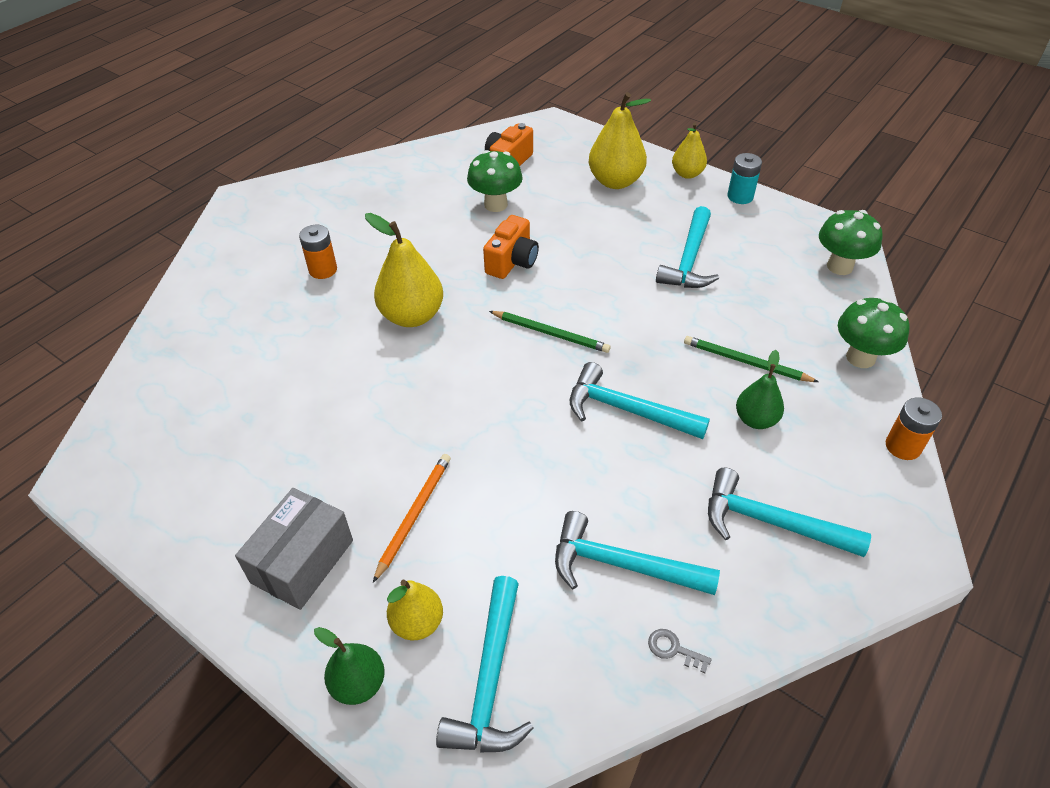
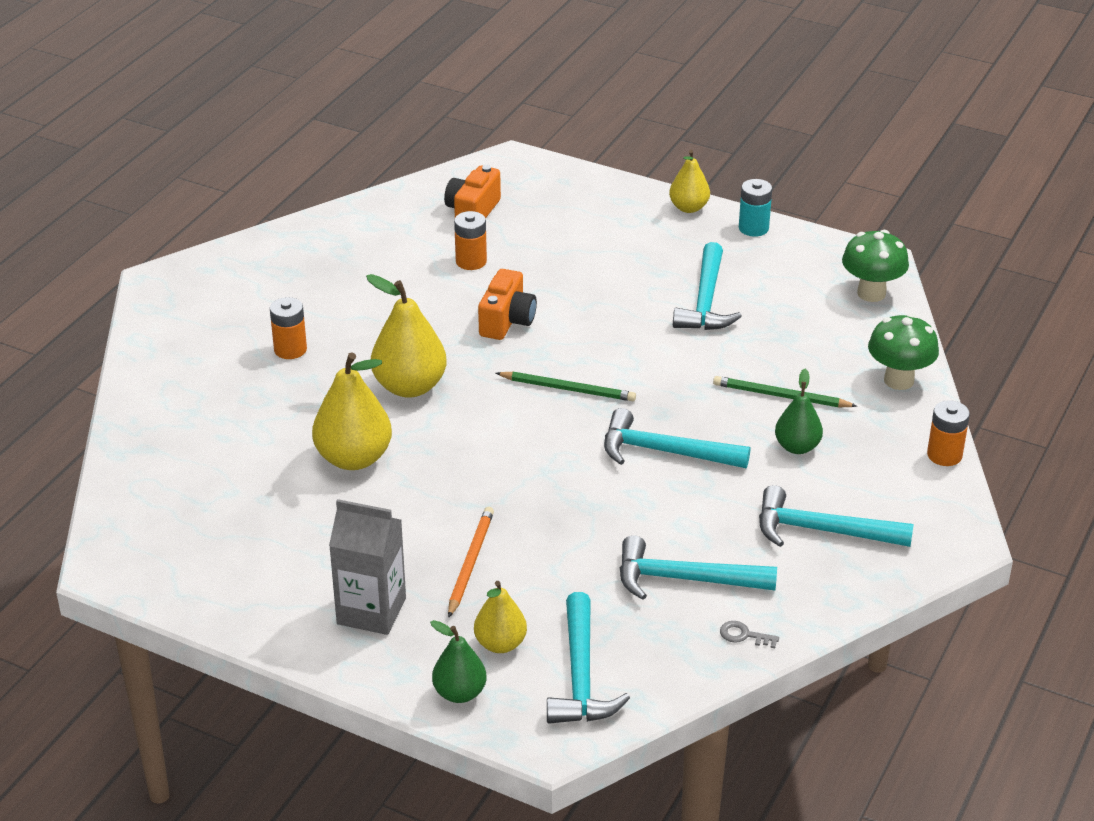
camera: 10 degrees left, 10 degrees down
(302, 561) = (371, 611): grey box -> grey carton
(496, 204) = (471, 261): green mushroom -> orange battery
(615, 181) = (606, 223): yellow pear -> yellow pear (354, 458)

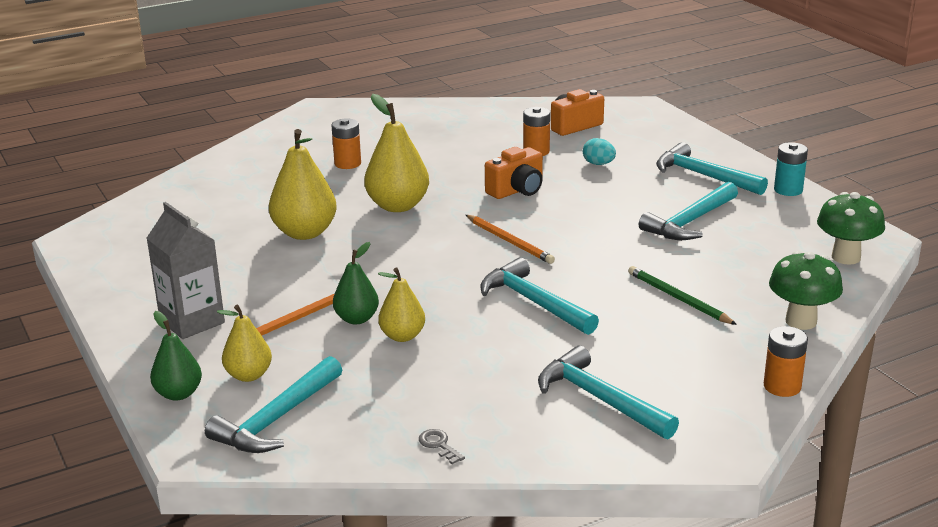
camera: 35 degrees right, 10 degrees down
(550, 257) = (598, 164): none -> turquoise egg
(567, 389) = (509, 241): green pencil -> orange pencil
(685, 579) = (441, 388): turquoise hammer -> turquoise hammer (703, 176)
(688, 208) = (747, 164): yellow pear -> yellow pear (402, 336)
(797, 447) = (650, 336): green pear -> green pear (356, 319)

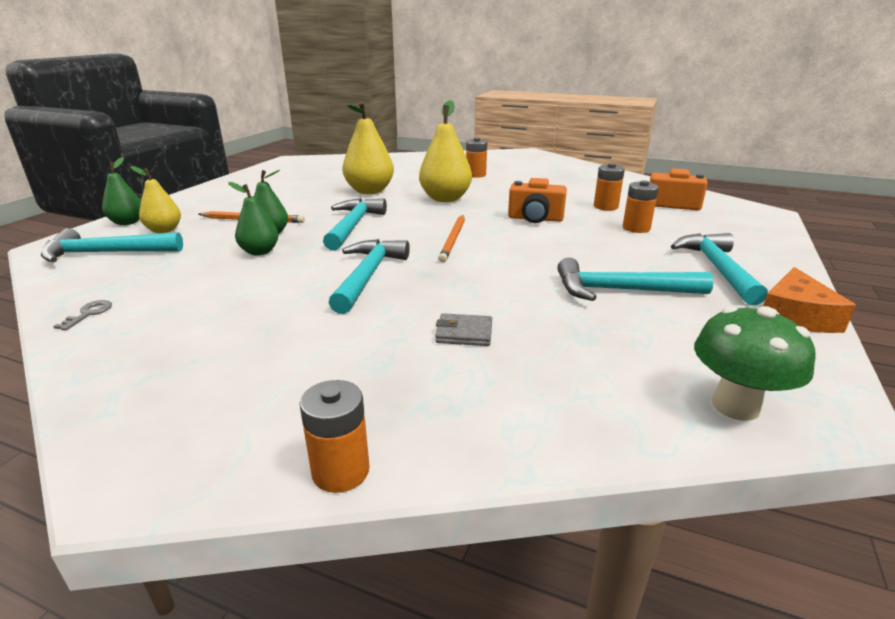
camera: 50 degrees right, 0 degrees up
(192, 321) = (223, 201): grey carton -> none
(402, 336) = (260, 252): yellow pear -> green pear
(598, 164) = (636, 228): turquoise egg -> orange battery
(600, 399) = (216, 358): turquoise hammer -> turquoise hammer (353, 226)
(678, 299) = (464, 333): green pencil -> grey wallet
(788, 190) = (795, 315): turquoise battery -> orange cheese
(801, 321) = (524, 427): green mushroom -> none

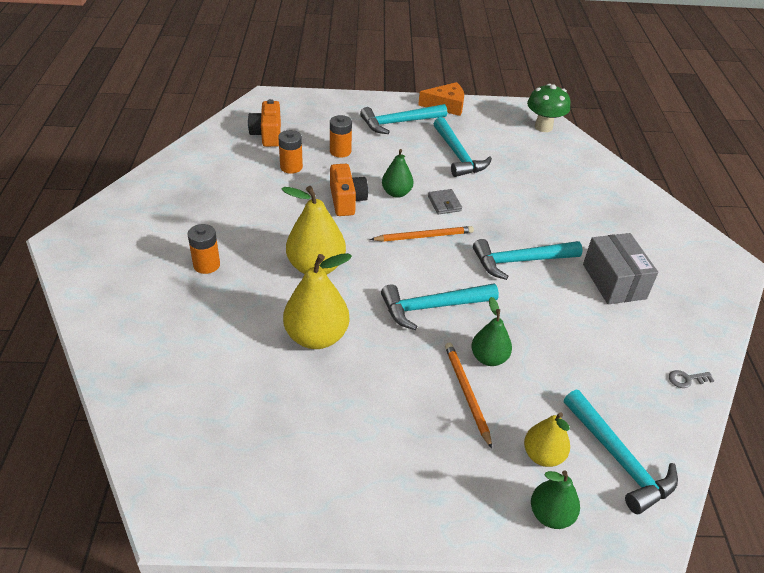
camera: 115 degrees left, 15 degrees up
(260, 252) = (530, 343): green pear -> green pear (396, 193)
(267, 323) = (614, 281): none -> grey box
(340, 471) = (673, 212): orange battery -> none
(464, 333) = (553, 202): grey wallet -> grey wallet (444, 203)

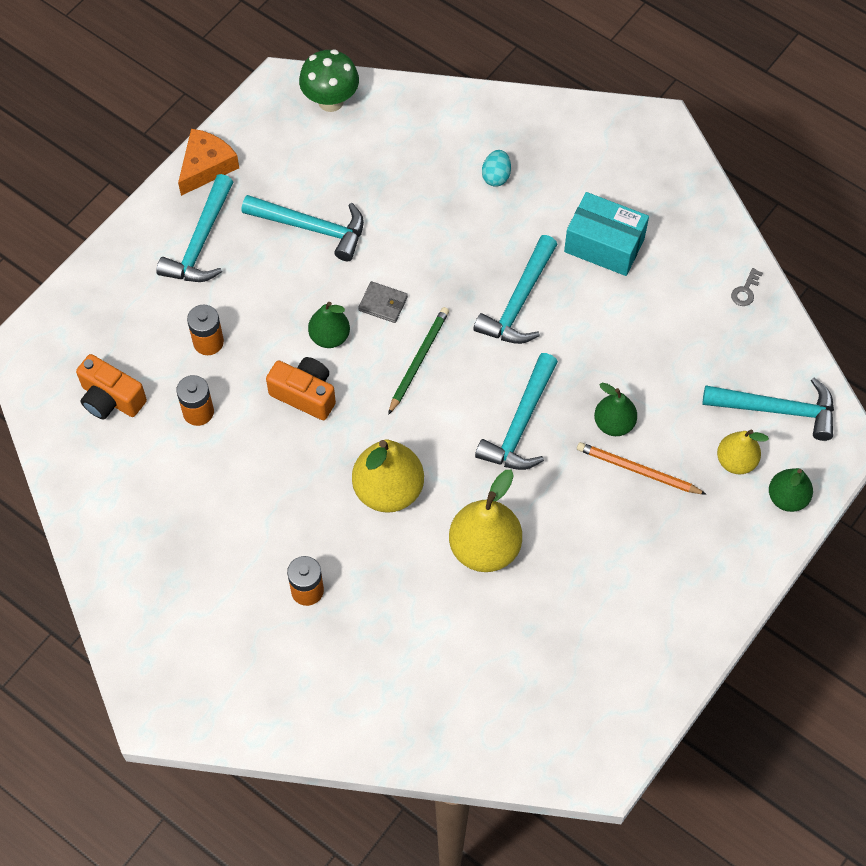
camera: 50 degrees left, 20 degrees up
(423, 236) = (418, 360): orange pencil -> green pencil
(590, 209) = (496, 176): none -> turquoise egg
(614, 281) = (604, 245): grey box -> turquoise box

